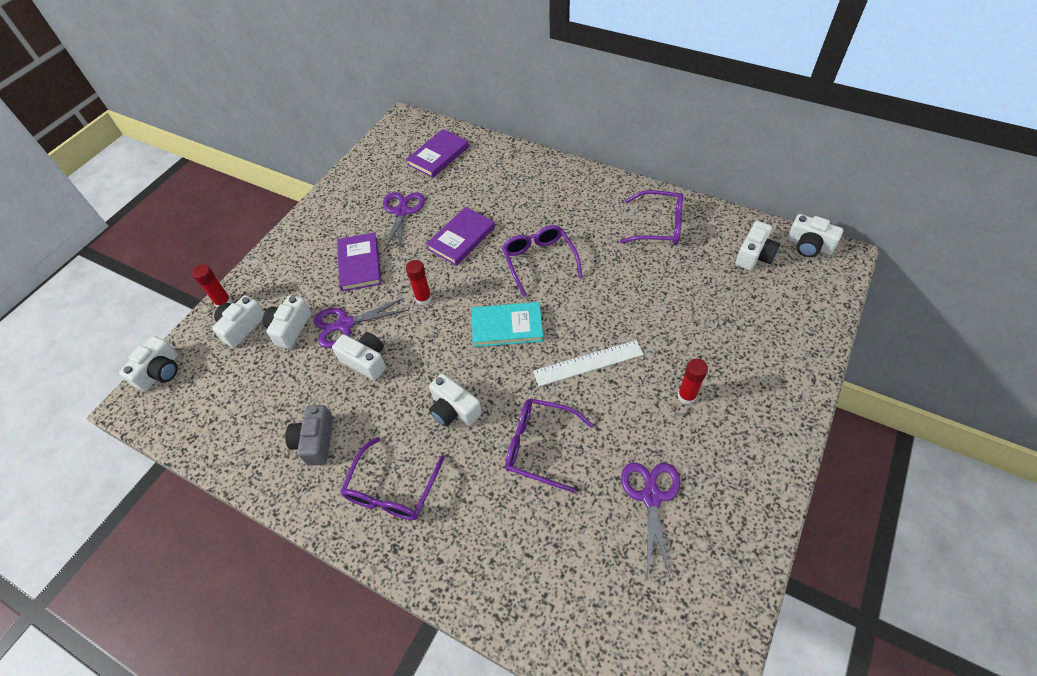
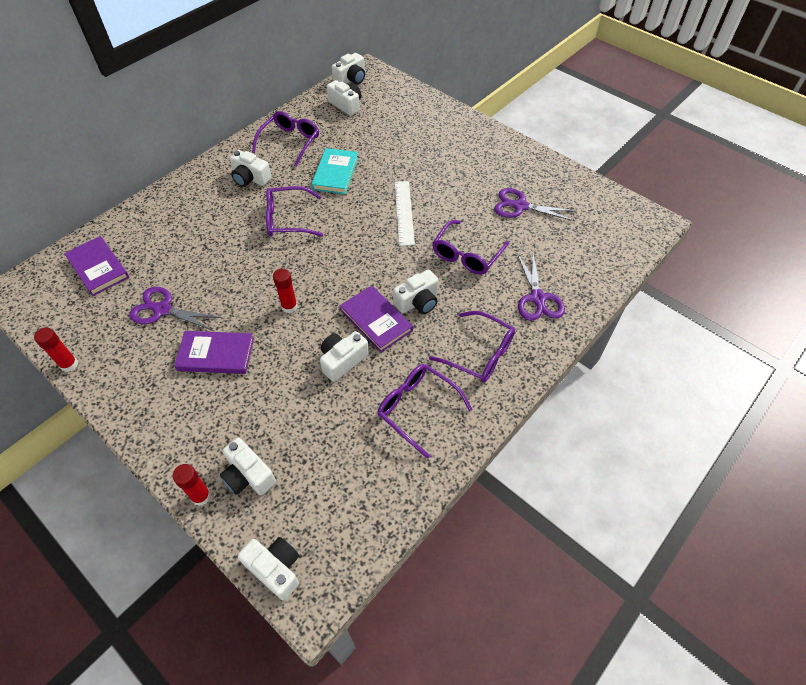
camera: 80 degrees left, 0 degrees up
(290, 328) = (273, 425): white camera -> white camera (250, 178)
(315, 441) = (417, 408): grey camera -> purple glasses
(345, 324) = (291, 374): purple scissors -> purple scissors (537, 298)
(461, 238) = (229, 267): purple book -> purple book (376, 320)
(507, 326) = (348, 253): turquoise book -> turquoise book (335, 173)
(686, 396) = (450, 170): red glue stick -> red glue stick (69, 364)

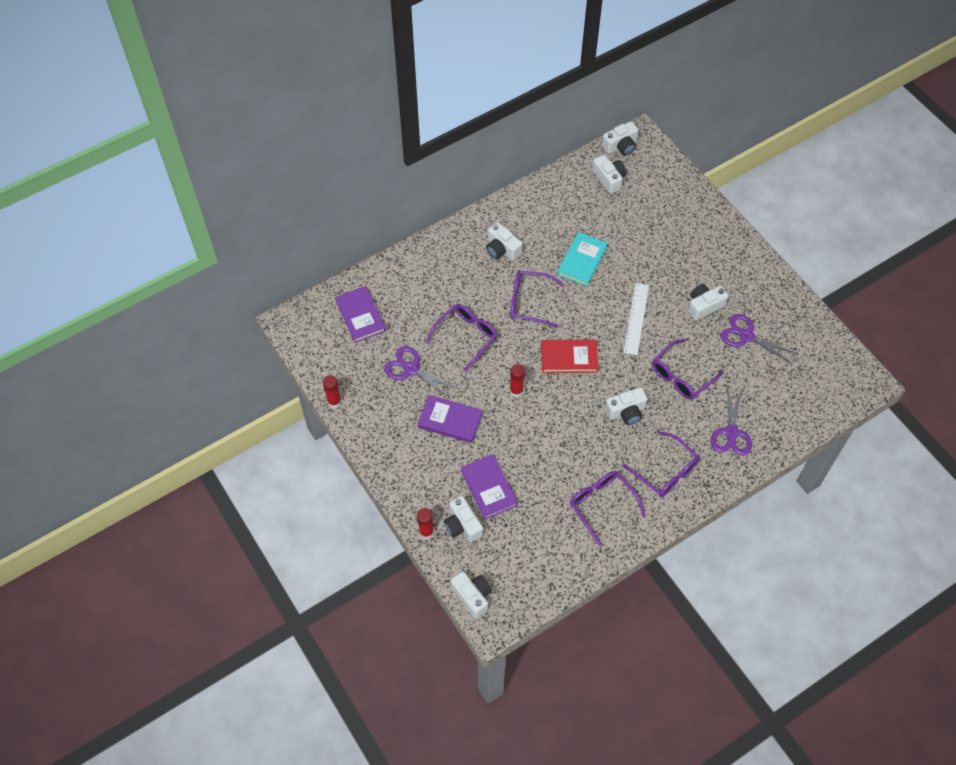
camera: 15 degrees right, 5 degrees up
(290, 142) = (545, 214): purple glasses -> purple glasses (466, 336)
(342, 262) = (569, 358): none -> red book
(342, 360) = (551, 450): white camera -> white camera (704, 306)
(376, 320) = (586, 421): purple book -> purple book (489, 488)

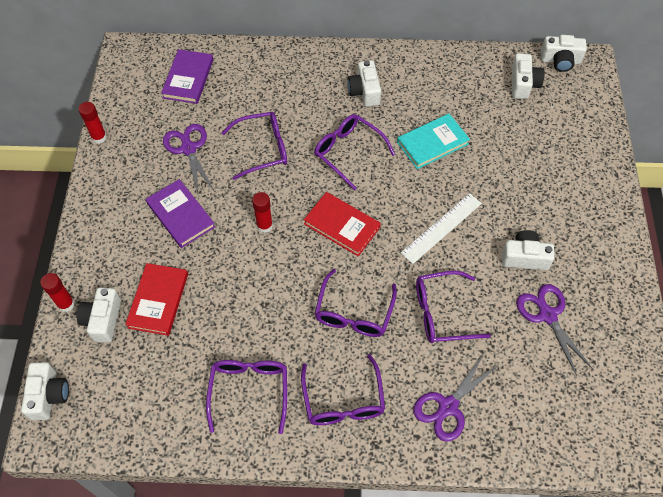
camera: 35 degrees right, 0 degrees up
(489, 488) = (158, 300): purple book -> red book
(626, 411) = (354, 313): white camera -> purple glasses

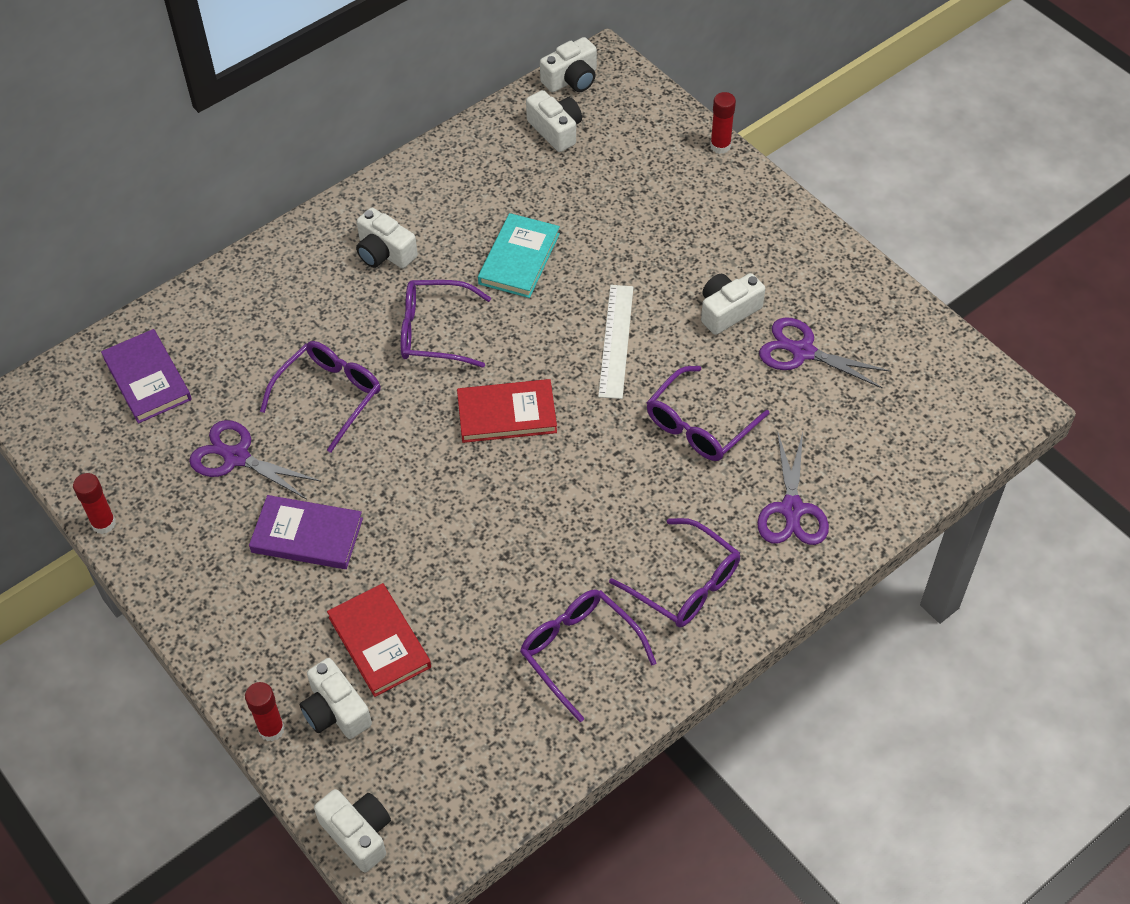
camera: 40 degrees left, 5 degrees down
(264, 226) = (419, 476): red glue stick -> red glue stick (720, 146)
(354, 313) = (610, 492): purple glasses -> none

